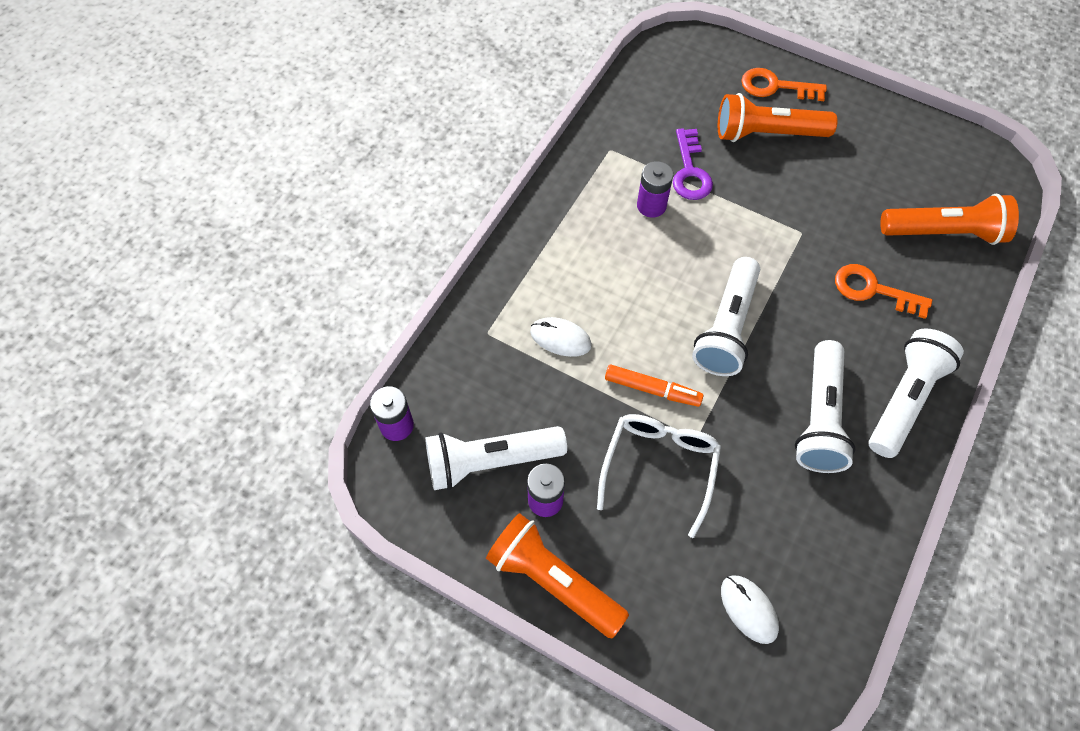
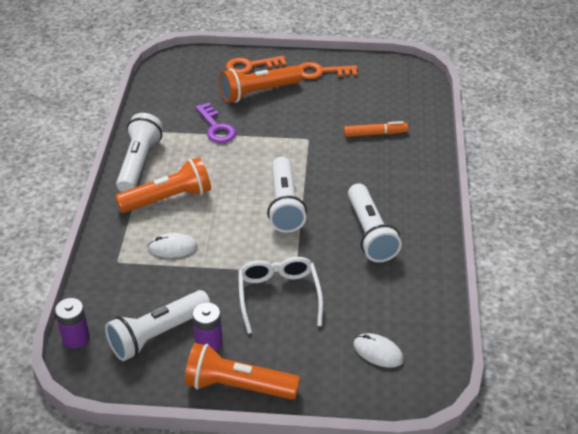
camera: 25 degrees left, 20 degrees down
(651, 205) = (199, 154): purple battery -> none
(652, 389) = (252, 255): orange marker -> orange marker (375, 134)
(873, 290) = (369, 155): orange key -> orange key (321, 72)
(904, 399) = (418, 206): white flashlight -> white flashlight (139, 163)
(944, 232) = (397, 112): orange flashlight -> orange flashlight (168, 199)

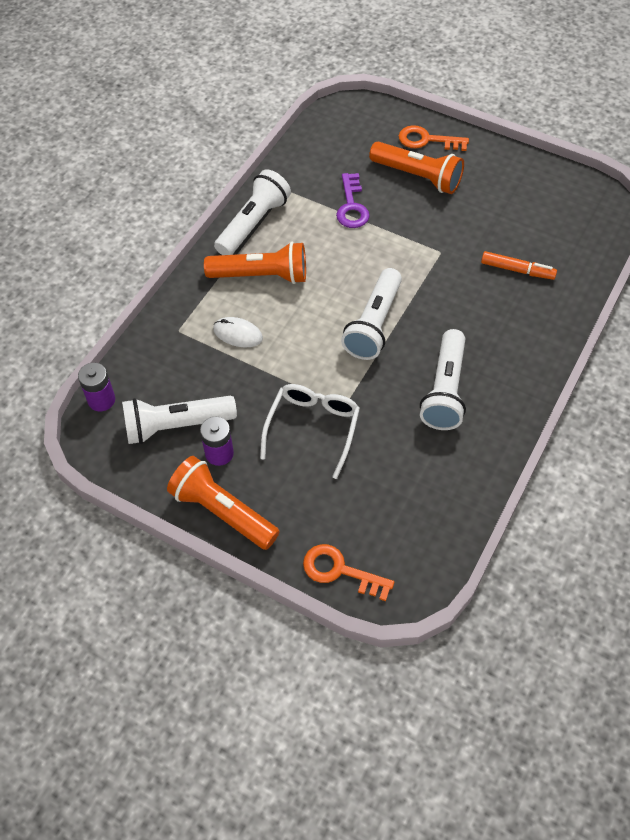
camera: 25 degrees right, 15 degrees up
(258, 92) = (417, 177): orange flashlight -> orange flashlight turned 150 degrees counterclockwise
(321, 72) = (500, 171): orange key -> orange key (340, 571)
(378, 352) = (377, 530): white mouse -> none

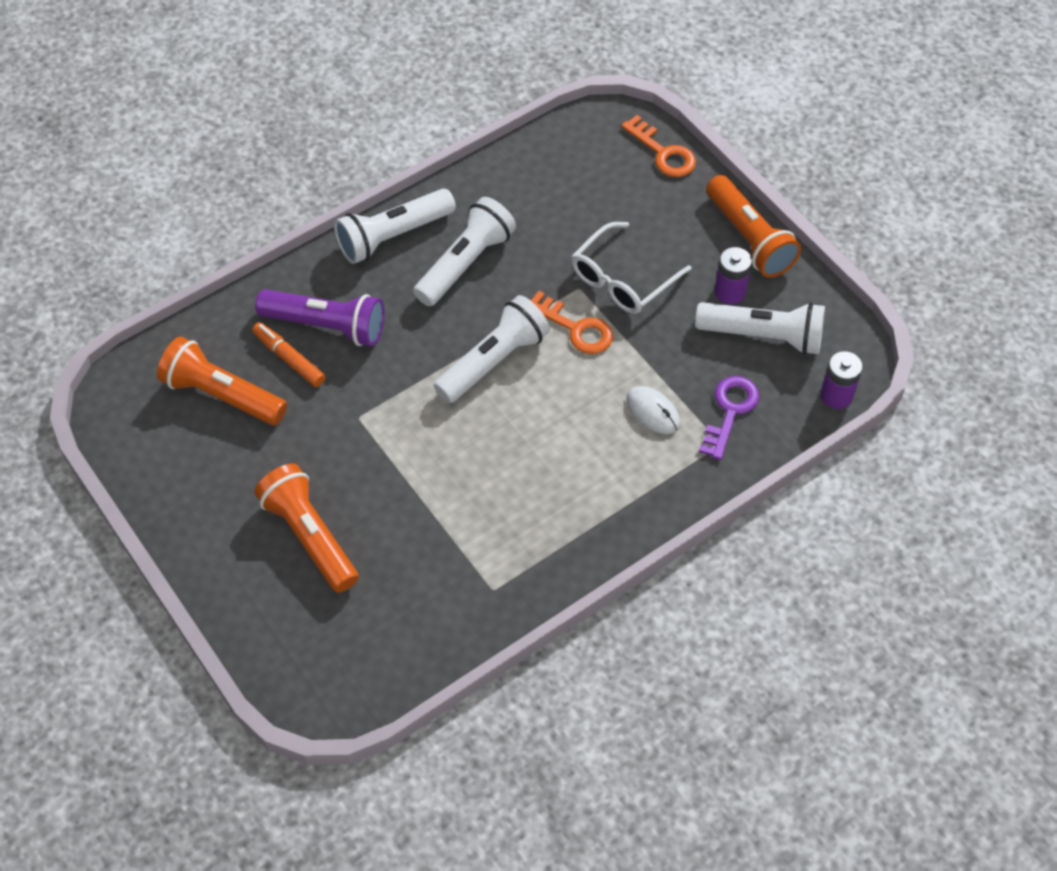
camera: 155 degrees left, 0 degrees up
(253, 224) = (563, 554): white flashlight -> white flashlight (393, 236)
(261, 275) = (590, 475): orange flashlight -> orange flashlight (222, 395)
(352, 206) = (423, 527): purple key -> purple key (730, 411)
(427, 140) = (255, 591): orange key -> orange key (576, 328)
(510, 302) = (326, 326): none -> purple flashlight

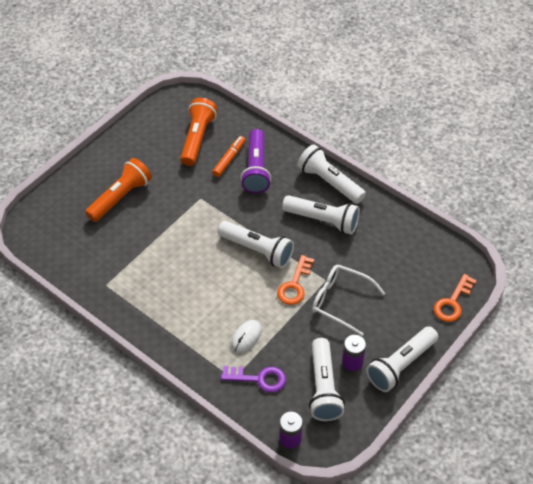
camera: 75 degrees right, 5 degrees down
(749, 238) = (401, 365): orange flashlight -> white flashlight

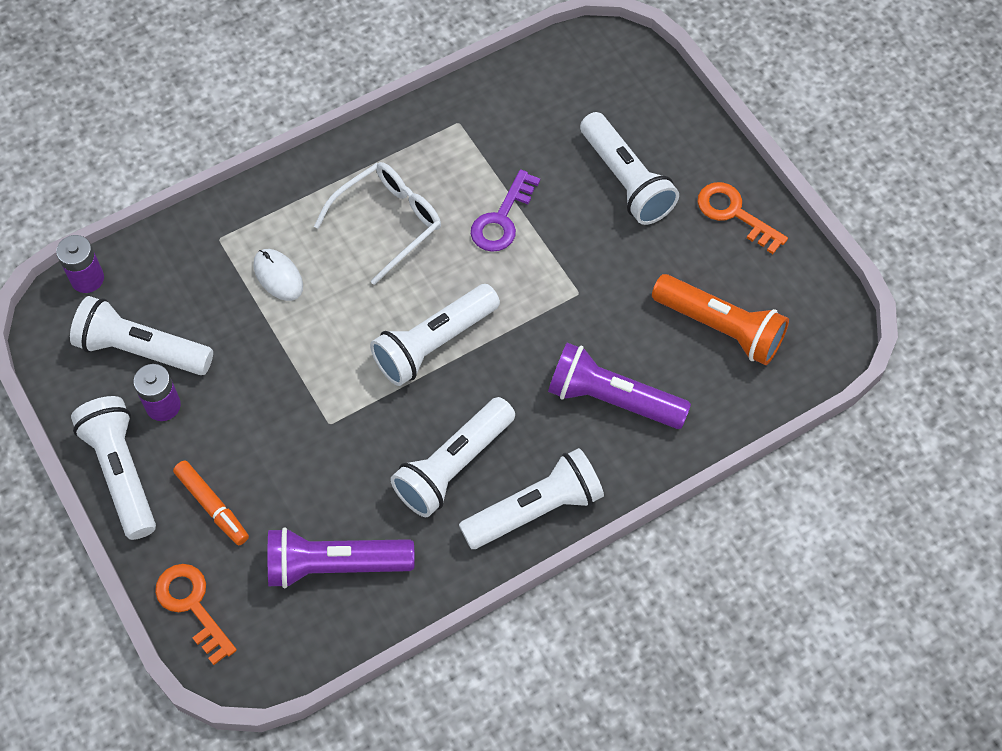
camera: 110 degrees right, 10 degrees up
(120, 197) = (626, 180): orange flashlight -> white flashlight
(229, 159) = (652, 363): orange marker -> orange marker (212, 506)
(259, 379) = (200, 270): purple key -> purple key (502, 219)
(295, 285) = (341, 375): orange key -> orange key (734, 214)
(341, 301) = (278, 431): white glasses -> white glasses (387, 223)
(399, 251) = (335, 565): none -> purple flashlight

